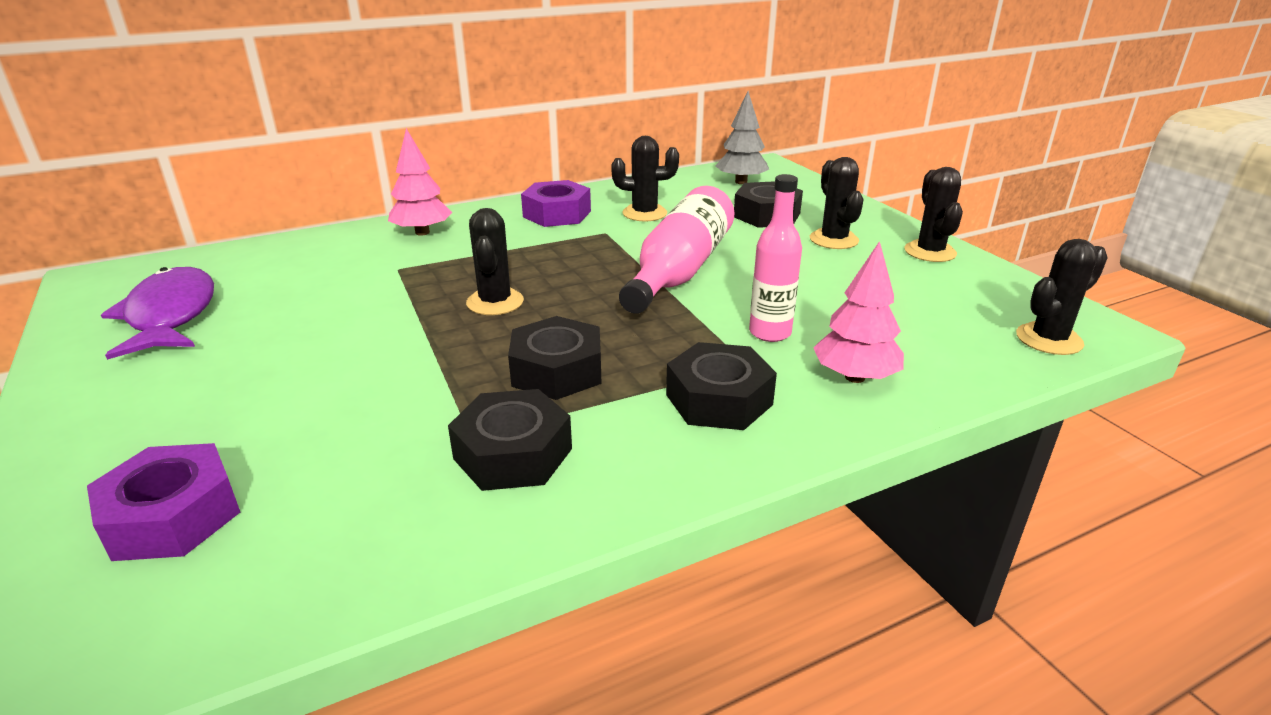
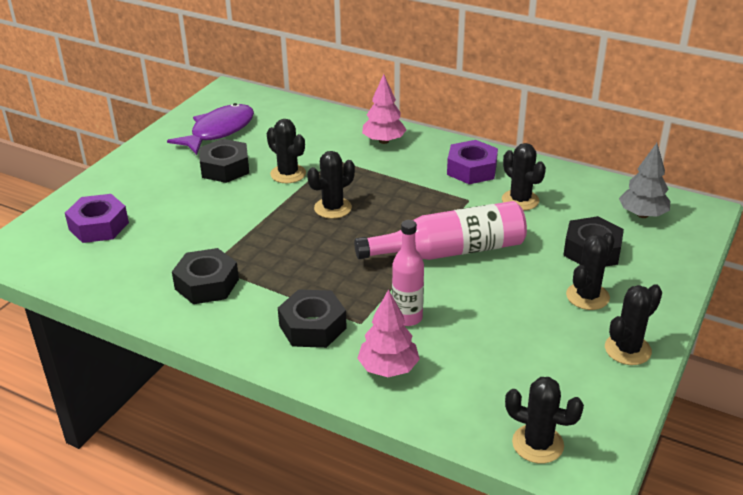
camera: 55 degrees right, 5 degrees up
(371, 304) = (288, 174): none -> black cactus
(557, 371) = (286, 262): black nut -> black nut (225, 168)

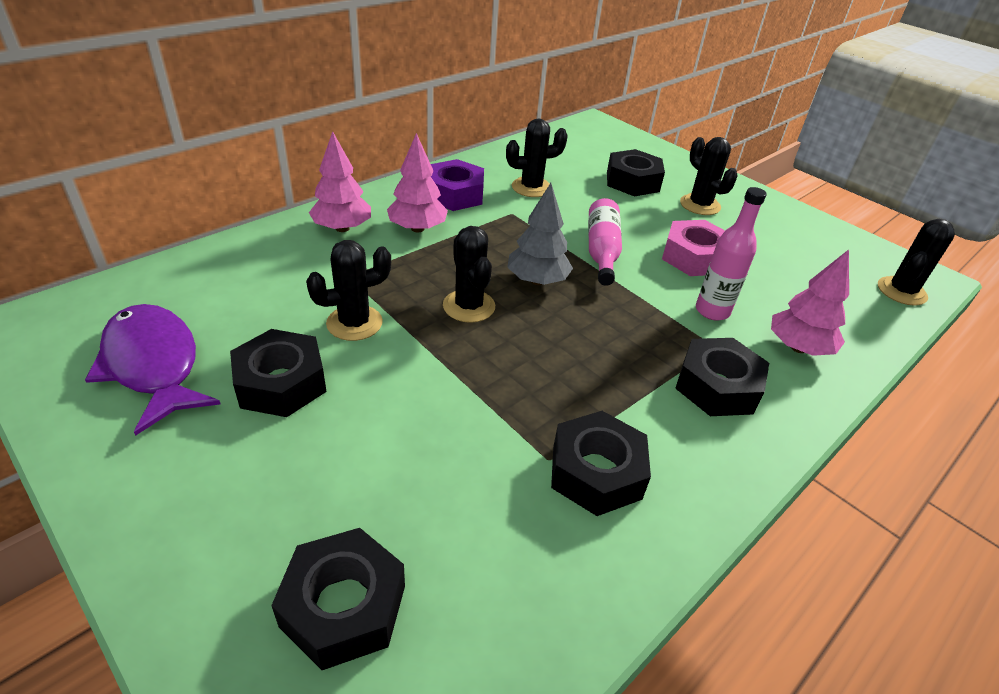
camera: 75 degrees left, 5 degrees up
(99, 226) = (343, 606): purple nut -> black nut
(409, 167) = (417, 228): none -> pink tree
(450, 251) = (601, 251): pink bottle -> pink bottle, size x0.63
(483, 301) = (694, 257): none -> pink nut
(627, 349) = (776, 212): black cactus -> none
(642, 215) = (589, 144): grey tree -> grey tree (537, 280)

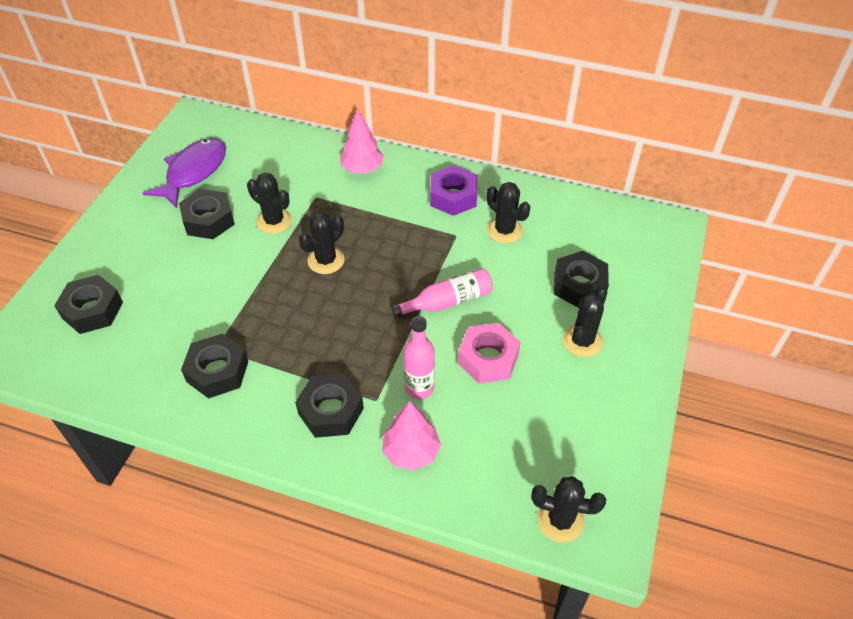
camera: 65 degrees right, 10 degrees up
(417, 228) = (392, 200): pink tree -> none
(537, 280) = (380, 281): grey tree -> none

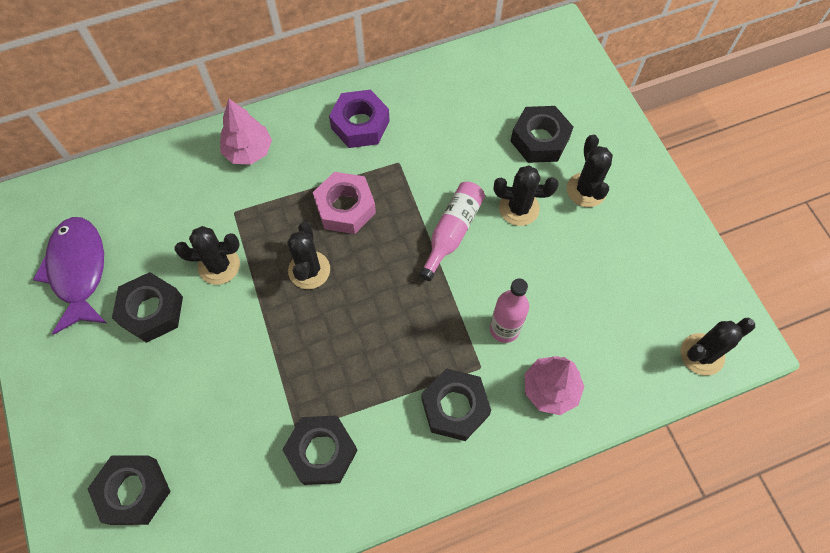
camera: 40 degrees left, 15 degrees up
(488, 358) = (531, 260): pink nut -> pink nut (345, 208)
(504, 230) = (435, 129): black cactus -> black cactus (519, 208)

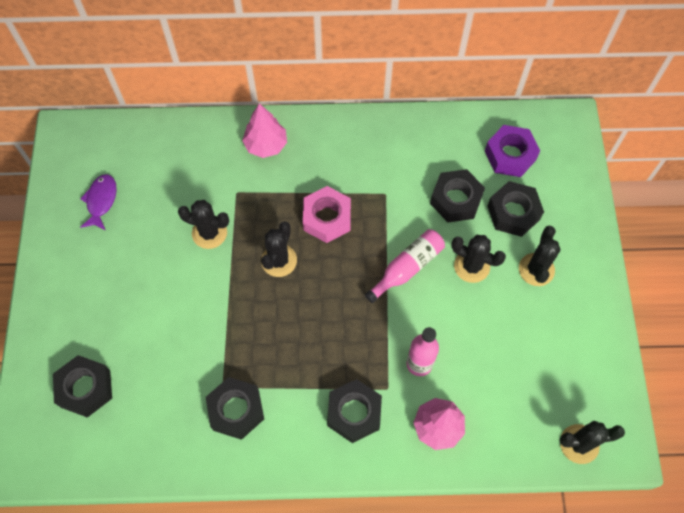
camera: 20 degrees right, 0 degrees up
(78, 271) = (101, 201): purple fish -> purple fish, size x0.60
(152, 311) = (145, 252): black nut -> black nut (456, 200)
(360, 124) = (365, 151): purple nut -> purple nut (510, 155)

